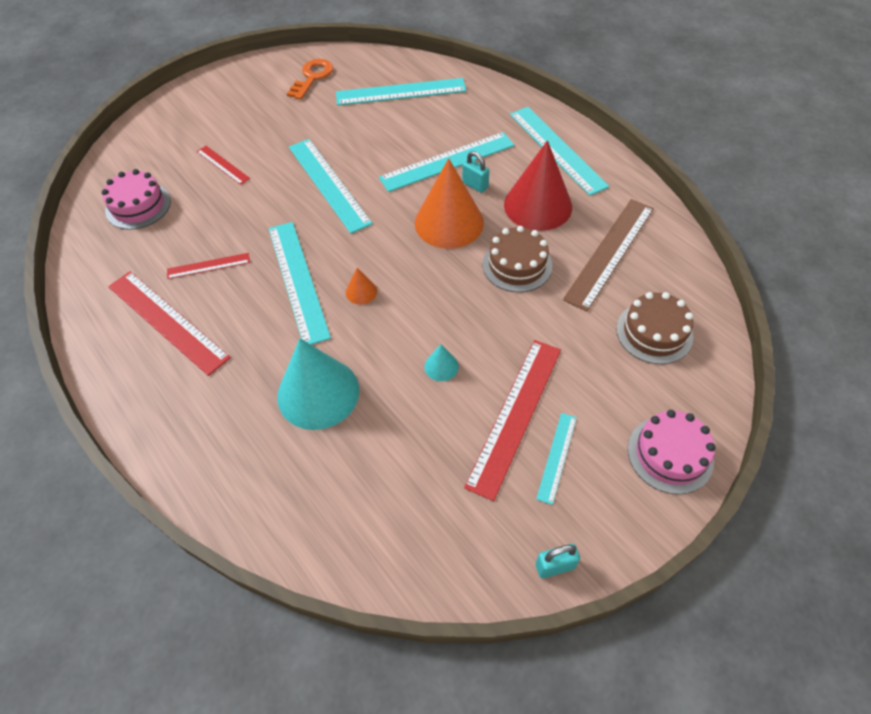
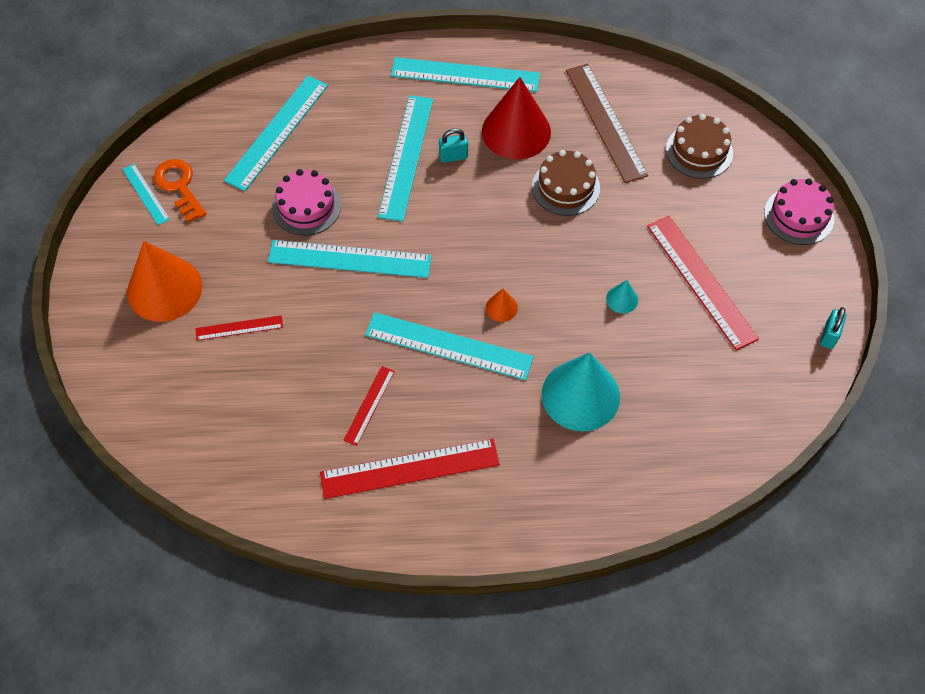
camera: 55 degrees left, 5 degrees up
(138, 206) = (230, 427): pink cake -> pink cake (306, 206)
(449, 222) = (479, 201): orange cone -> orange cone (164, 289)
(557, 457) = (753, 280): turquoise ruler -> turquoise ruler (146, 194)

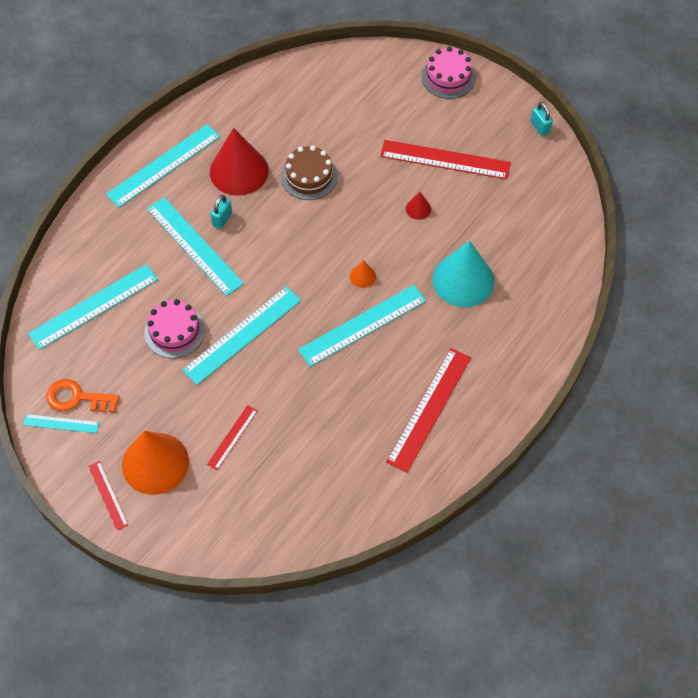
camera: 50 degrees left, 0 degrees up
(277, 132) = (94, 306): turquoise ruler -> turquoise ruler turned 75 degrees clockwise
(369, 405) = (363, 400): red ruler -> red ruler (108, 495)
(606, 122) = (282, 119): brown ruler -> none
(622, 299) = (418, 209): turquoise cone -> red cone
(699, 151) = (354, 89): brown cake -> none

